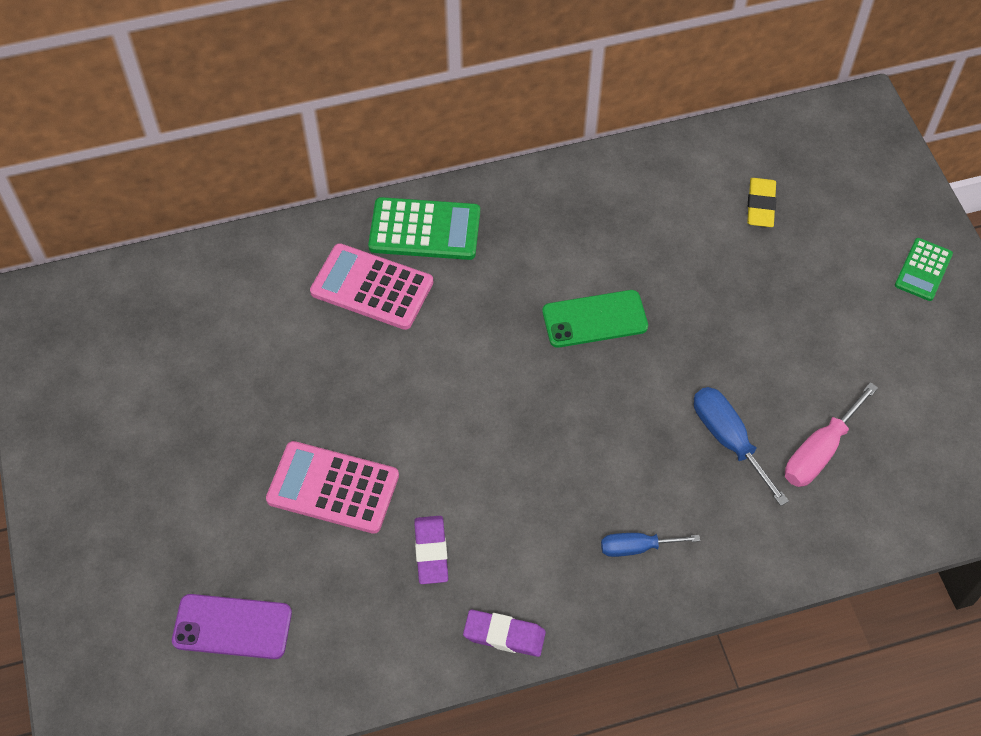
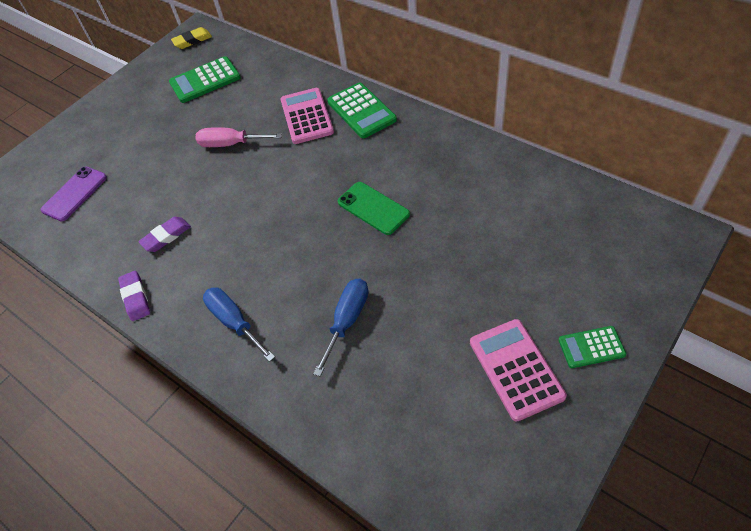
camera: 60 degrees right, 5 degrees down
(164, 354) = (205, 80): none -> green calculator
(232, 626) = (74, 194): purple phone -> purple phone turned 60 degrees clockwise
(333, 488) = (176, 178): pink calculator -> pink calculator (516, 369)
(636, 547) = (234, 322): blue screwdriver -> blue screwdriver, size x1.50
(760, 205) = (539, 230): yellow eraser -> yellow eraser (192, 41)
(819, 451) = (381, 375): pink screwdriver -> pink screwdriver (230, 144)

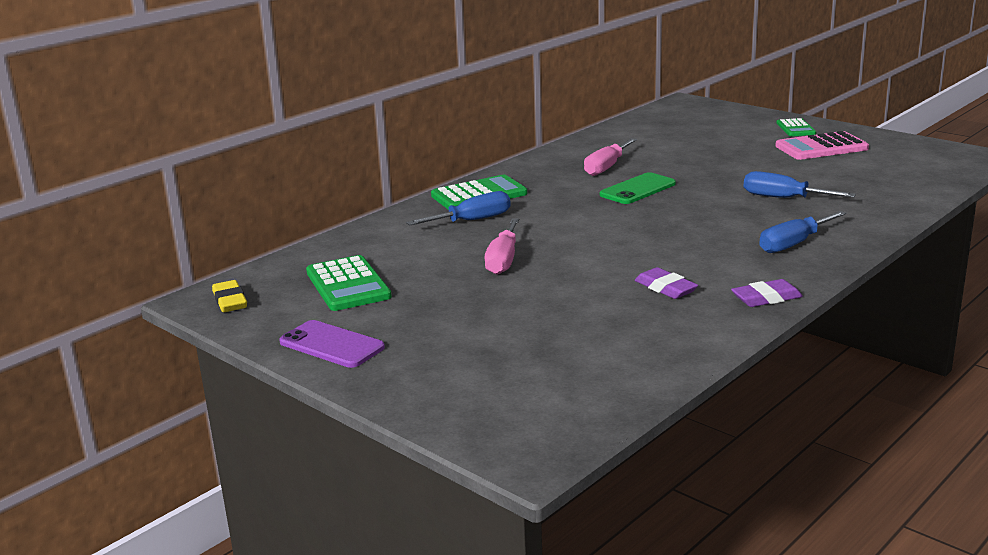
camera: 90 degrees left, 30 degrees down
(74, 194) = (566, 363): purple phone -> purple phone (331, 345)
(306, 116) = (472, 220): pink calculator -> blue screwdriver
(432, 182) = (606, 167): none -> pink screwdriver

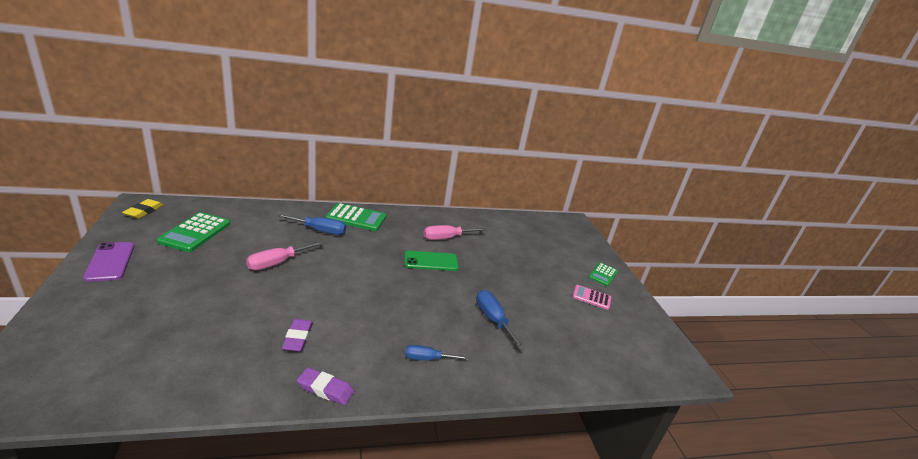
camera: 30 degrees right, 5 degrees up
(793, 244) = (427, 359): blue screwdriver -> blue screwdriver, size x0.66
(821, 147) = (591, 297): pink calculator -> pink calculator, size x0.60

